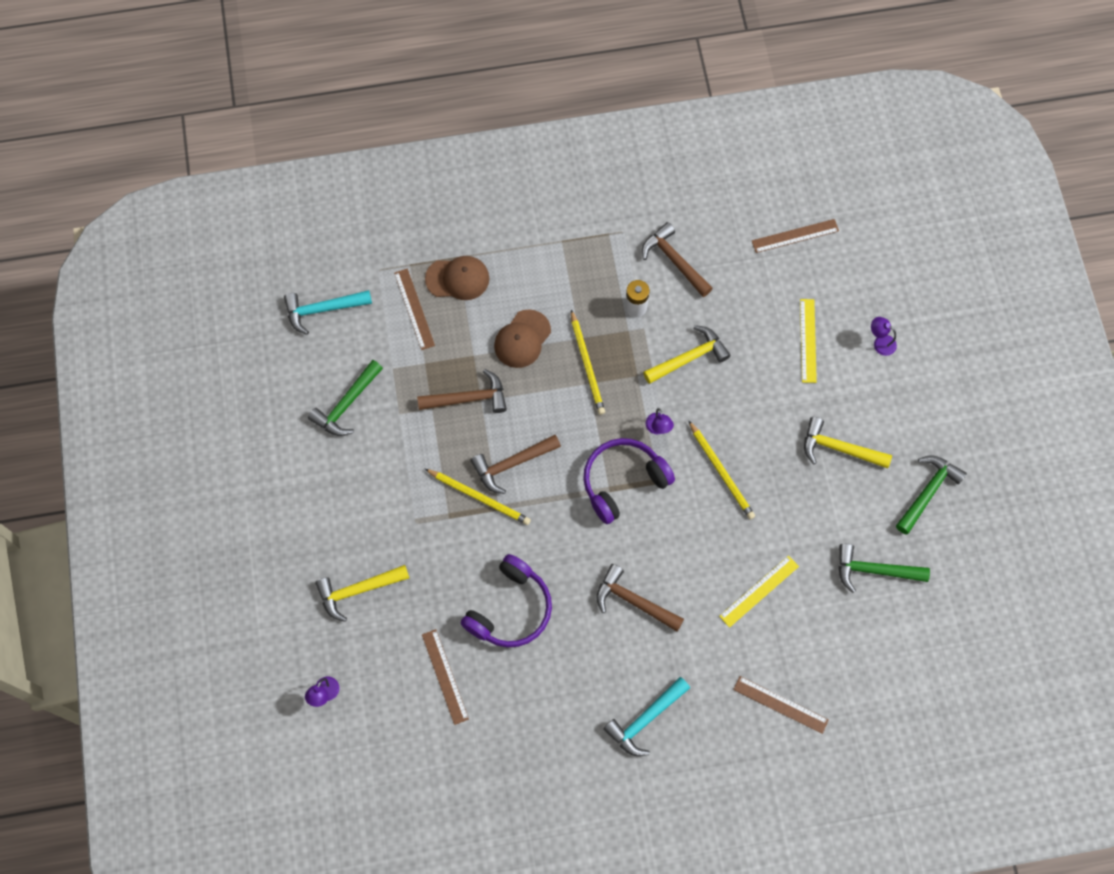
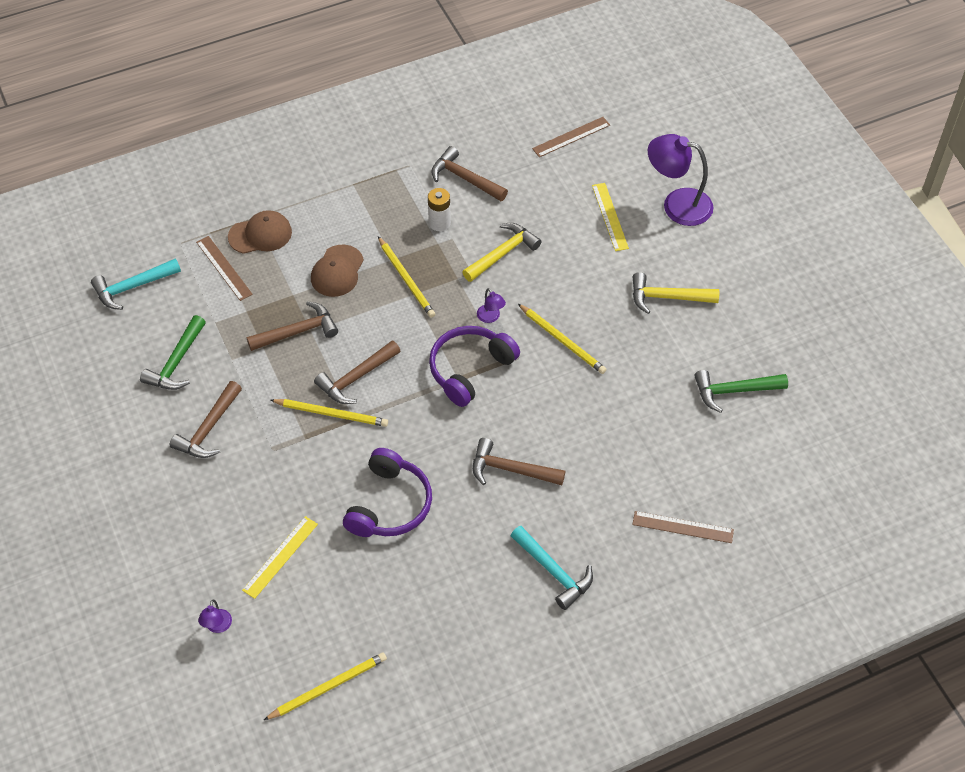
camera: 15 degrees left, 15 degrees down
(358, 590) = (229, 523): yellow hammer -> none
(361, 484) = (208, 429): none -> brown hammer
(410, 781) = (328, 687): none -> yellow pencil
(445, 676) = (339, 581): brown ruler -> none
(645, 719) = (553, 572): turquoise hammer -> turquoise hammer turned 75 degrees counterclockwise
(759, 591) = (630, 433): yellow ruler -> yellow ruler (280, 557)
(880, 342) = (677, 204): purple lamp -> purple lamp, size x2.24
(928, 492) = (762, 315): green hammer -> none

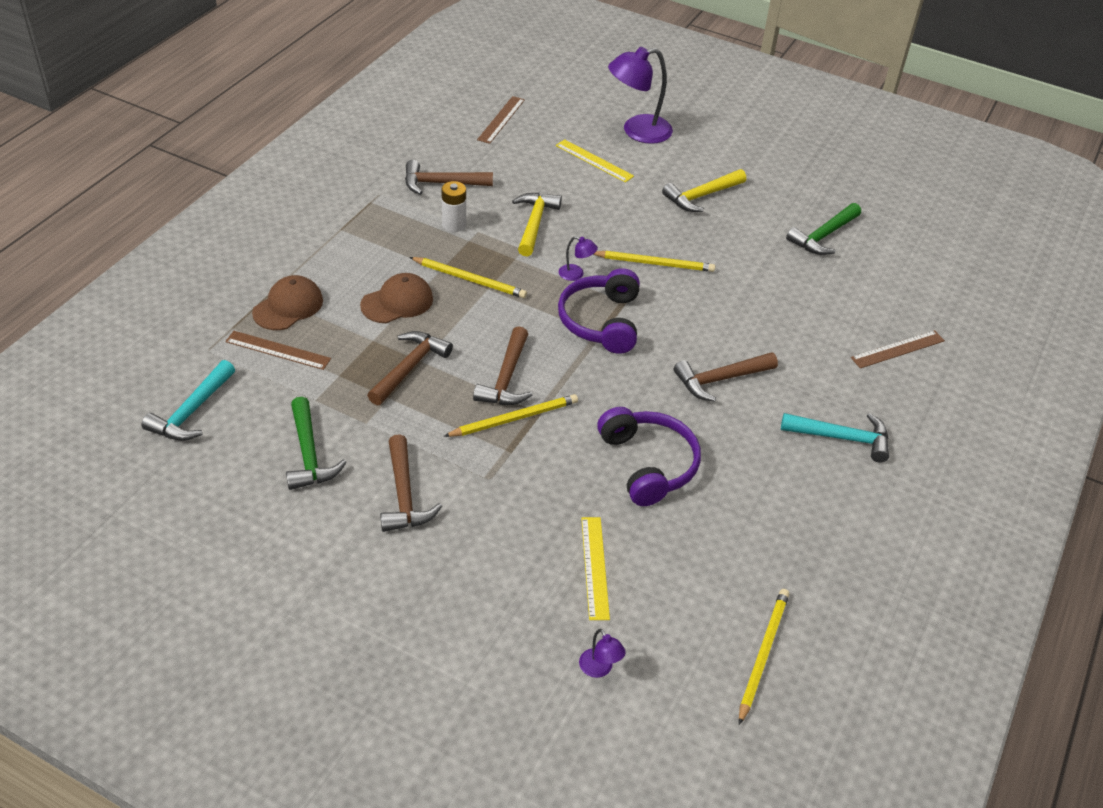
camera: 40 degrees left, 10 degrees down
(337, 271) = (397, 302): brown cap -> brown cap turned 105 degrees counterclockwise

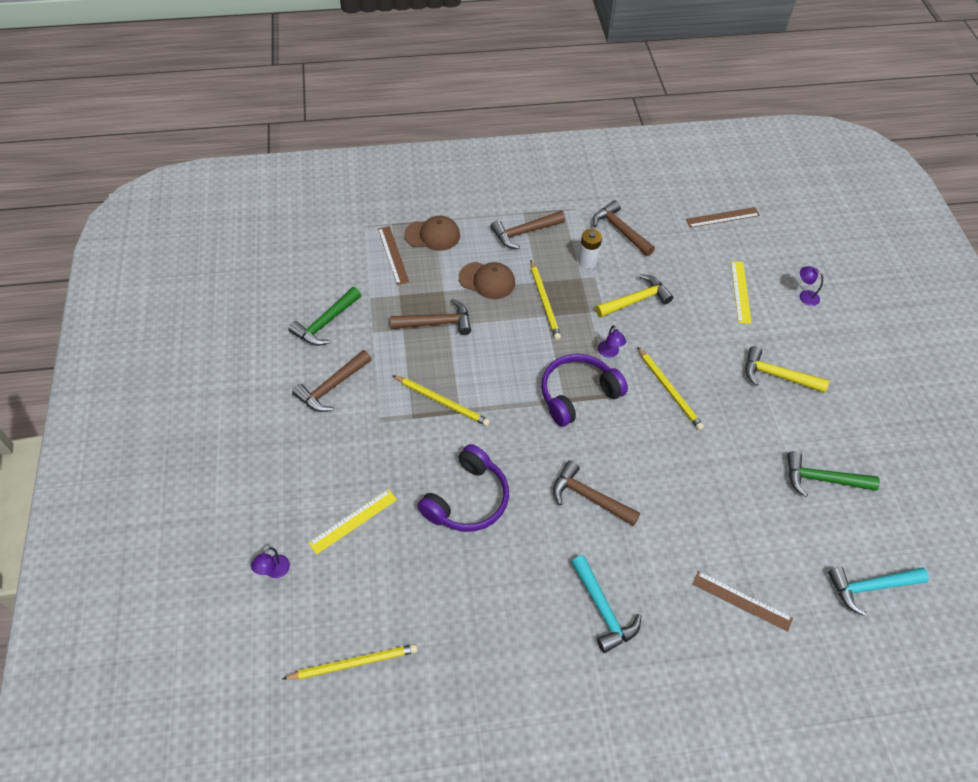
camera: 55 degrees right, 10 degrees up
(192, 411) = (313, 252): turquoise hammer -> turquoise hammer (870, 587)
(506, 378) = (474, 376): brown hammer -> brown hammer (524, 232)
(637, 131) = (805, 296): purple lamp -> purple lamp, size x0.45

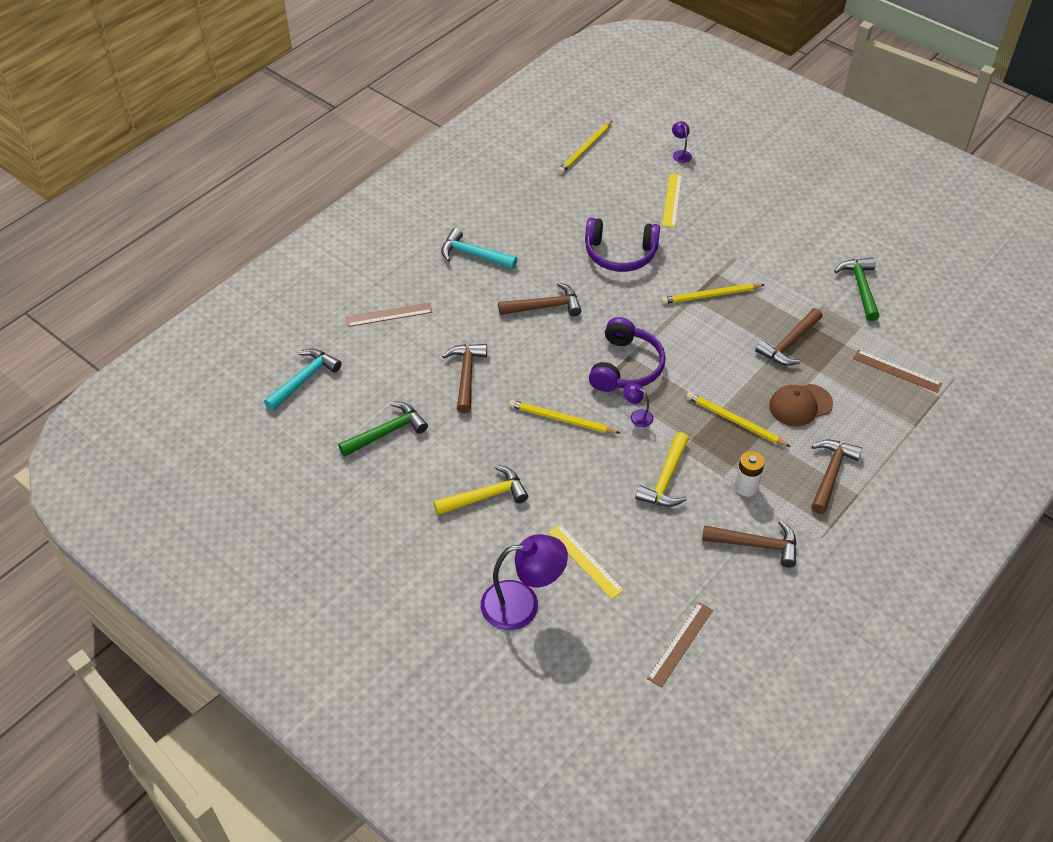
camera: 140 degrees right, 5 degrees down
(332, 387) = (792, 254): brown hammer -> brown hammer (466, 375)
(432, 235) = (895, 411): brown cap -> none
(467, 499) = (620, 254): purple headphones -> purple headphones turned 75 degrees counterclockwise
(805, 296) = (522, 604): purple lamp -> purple lamp, size x2.24

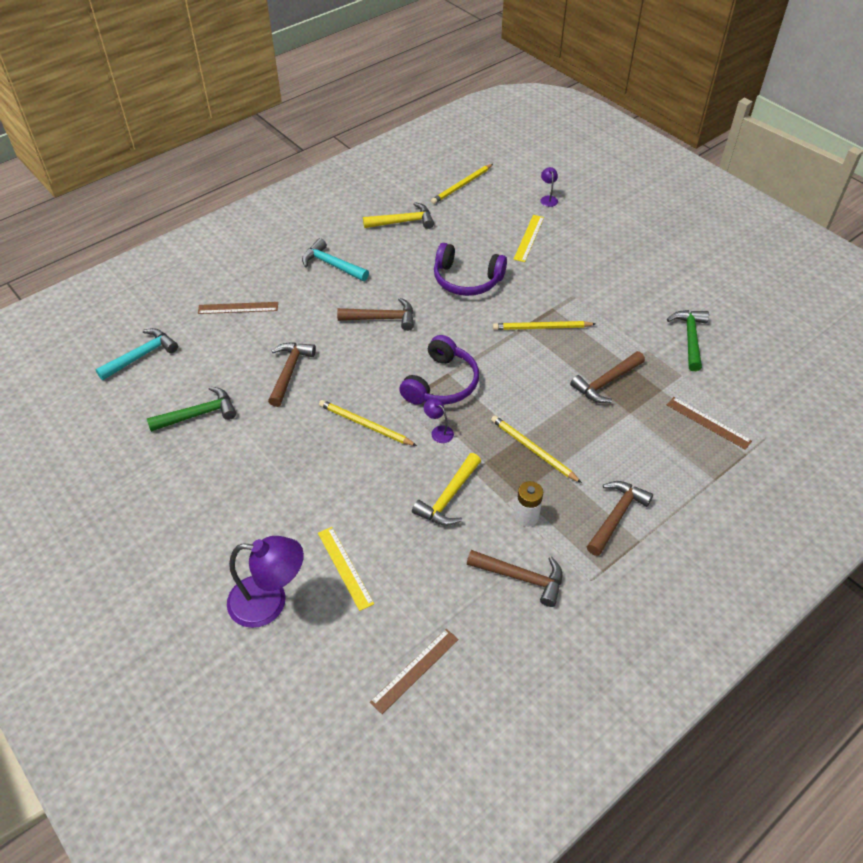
camera: 10 degrees right, 0 degrees up
(485, 496) = (269, 488): yellow hammer -> yellow hammer (403, 222)
(800, 405) = (602, 443): brown cap -> none

